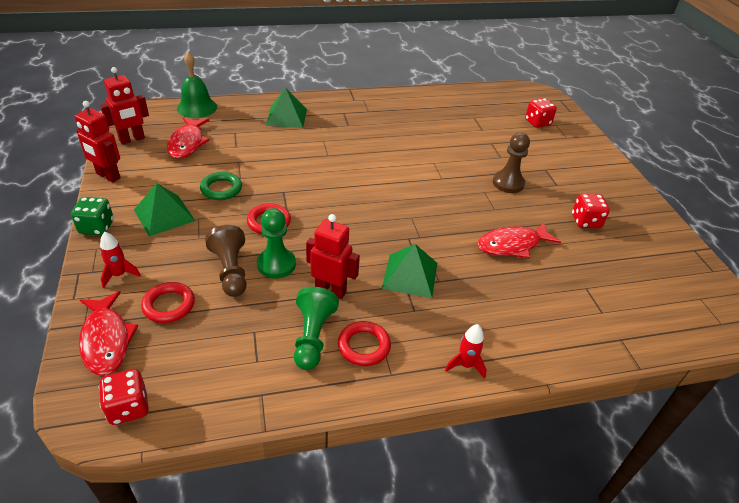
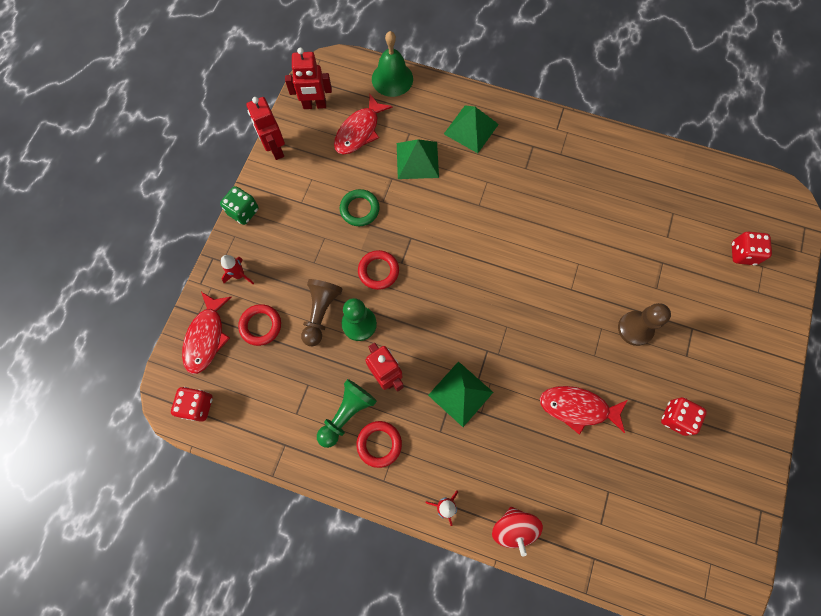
camera: 35 degrees right, 30 degrees up
(164, 215) = (299, 221): green pyramid -> green pyramid (417, 160)
(539, 351) = (513, 528): none -> red spinning top

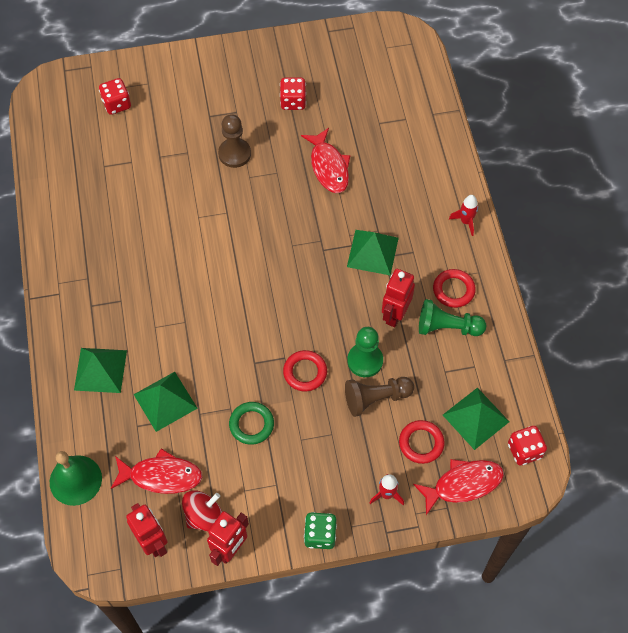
camera: 120 degrees left, 10 degrees down
(251, 383) = (475, 418): none -> green pyramid
(513, 528) = (448, 170): red spinning top -> red spinning top (204, 516)

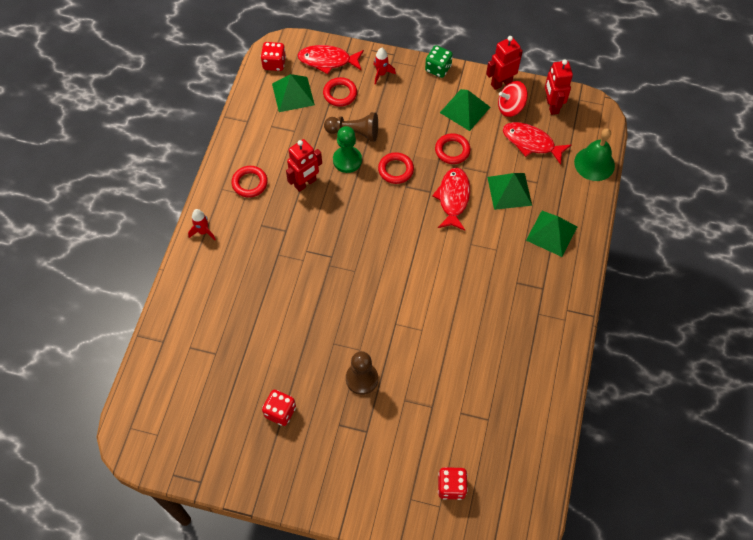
camera: 155 degrees left, 0 degrees up
(251, 424) = (452, 150): green ring -> red ring
(328, 167) = (285, 329): red fish -> red fish (453, 198)
(372, 252) = (293, 238): green pyramid -> green pyramid (465, 109)
(447, 327) = (272, 159): green pawn -> none

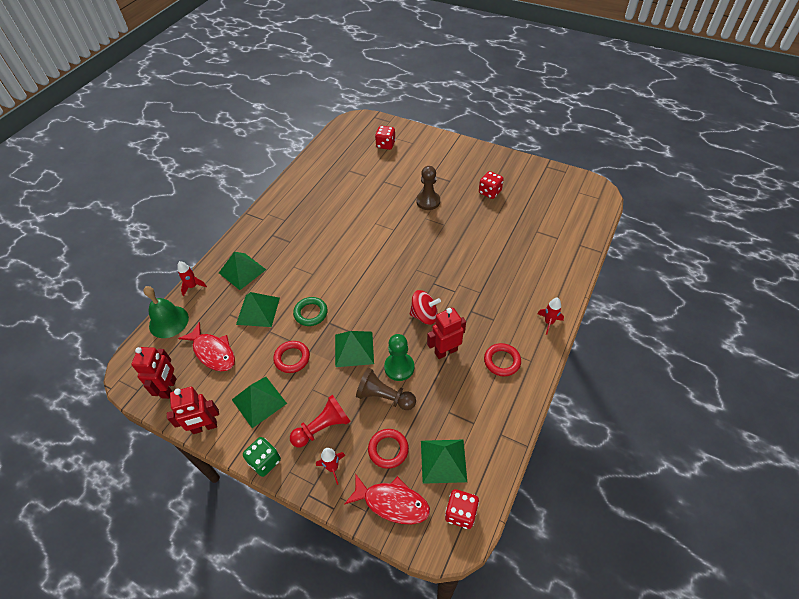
camera: 165 degrees left, 10 degrees down
(395, 170) = (354, 349): red ring -> green pyramid
(400, 100) = (323, 427): none -> red pawn
(453, 198) = (311, 313): red fish -> green ring
(510, 107) = (211, 394): red spinning top -> red spinning top (424, 315)
(595, 205) = (193, 286): none -> red rocket

